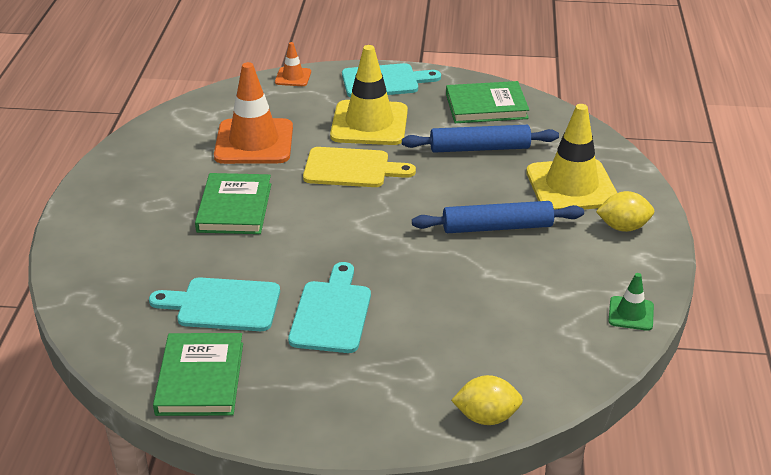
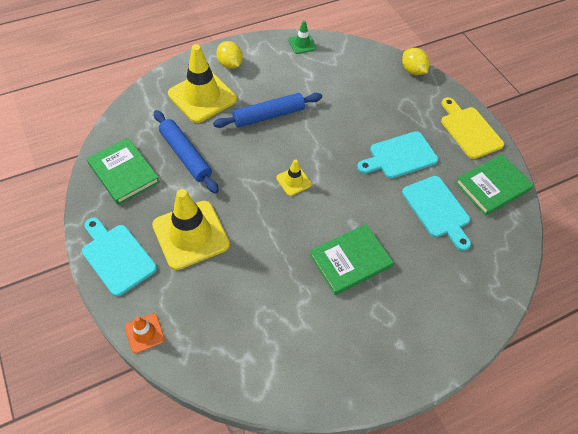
camera: 125 degrees left, 20 degrees up
(254, 142) = (265, 299): orange traffic cone -> none
(351, 168) = (257, 216): yellow cutting board -> yellow cutting board (469, 130)
(375, 209) = (293, 181): none -> yellow traffic cone
(497, 227) = (268, 116): blue rolling pin -> blue rolling pin turned 75 degrees counterclockwise

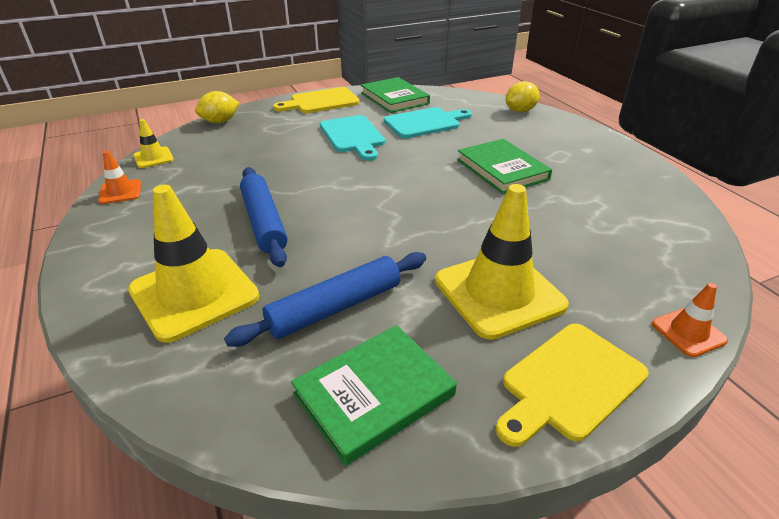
camera: 85 degrees left, 20 degrees down
(116, 256) = (569, 383): turquoise cutting board -> yellow cutting board
(230, 64) = (125, 263): yellow lemon -> yellow lemon (520, 111)
(293, 181) = (390, 203): yellow traffic cone -> yellow traffic cone (153, 158)
(302, 44) = (120, 192): green traffic cone -> orange traffic cone

